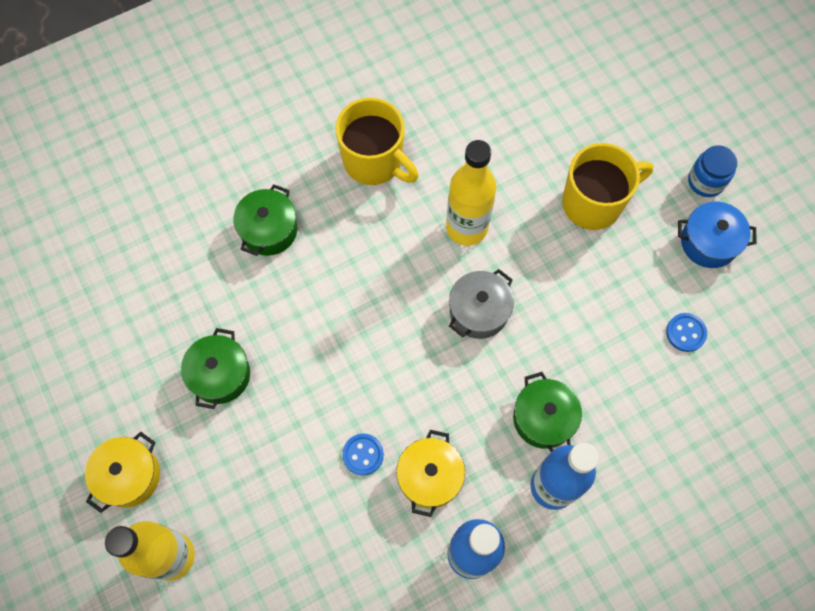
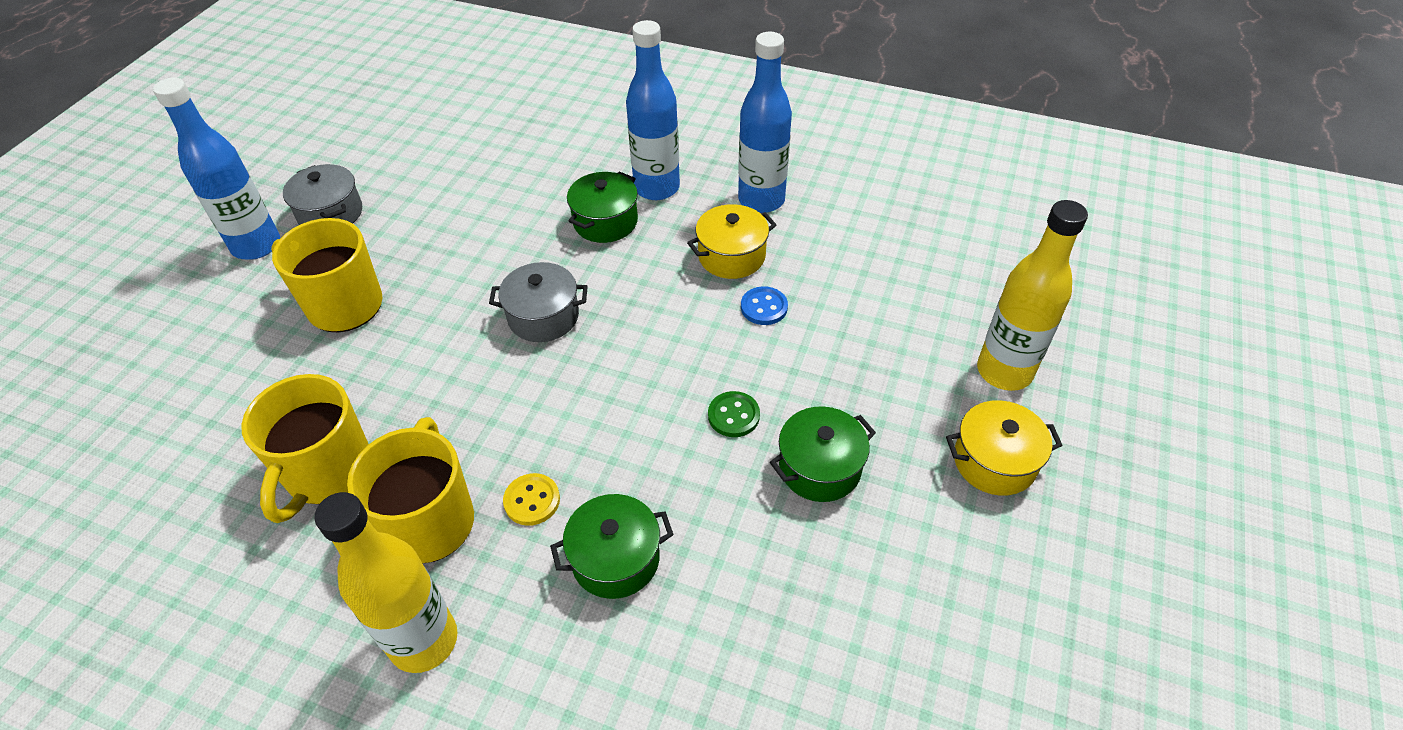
camera: 130 degrees left, 20 degrees down
(298, 359) = (733, 415): none -> green button
(341, 215) = (532, 500): none -> yellow button
(453, 131) = (328, 472): none -> yellow mug
(466, 227) = (454, 381): yellow bottle -> yellow bottle (424, 641)
(685, 333) = (441, 185): blue button -> none
(706, 181) = (256, 246): blue jar -> blue bottle
(708, 242) = (330, 213): blue pot -> grey pot

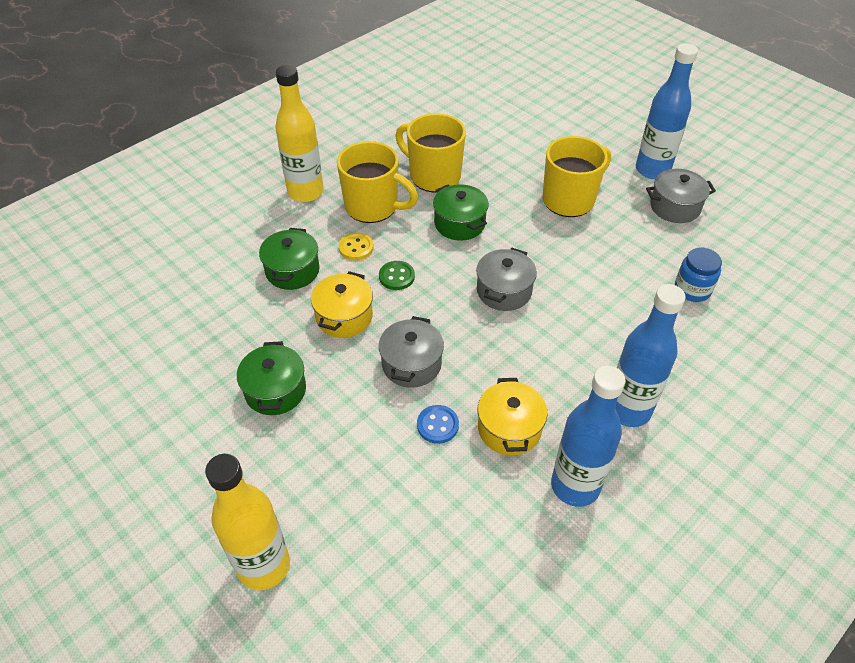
camera: 115 degrees right, 0 degrees up
(471, 178) = (692, 289): none -> blue jar
(605, 222) = (595, 358): green pot -> green pot (459, 223)
(700, 357) = (411, 364): none -> grey pot
(733, 415) = (349, 362): green button -> green button (396, 276)
(994, 461) = (199, 500): yellow pot -> yellow pot (344, 317)

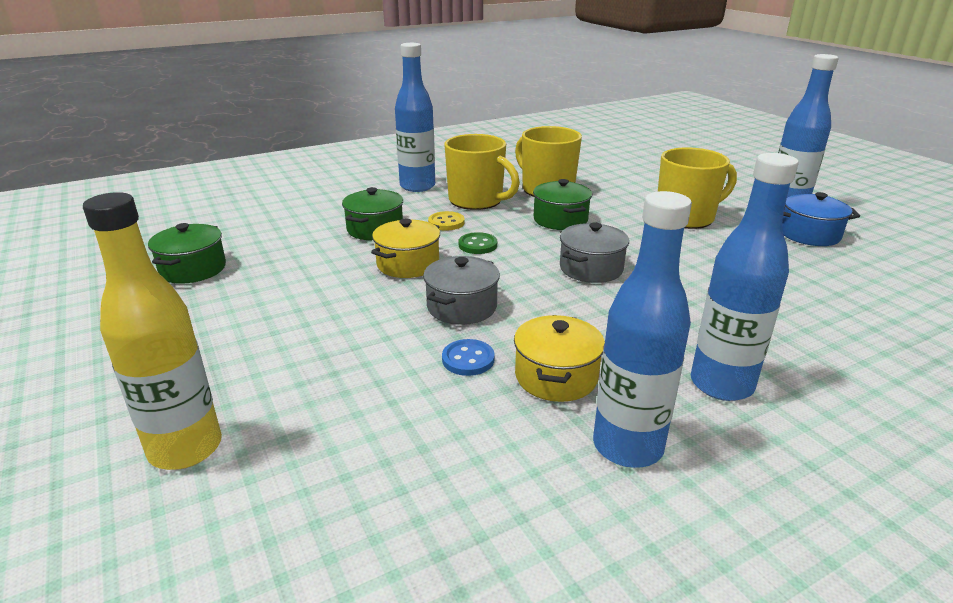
camera: 15 degrees right, 20 degrees down
(275, 390) = (303, 305): green pot -> green pot (193, 269)
(305, 192) = (417, 186): yellow bottle -> blue bottle
(675, 207) = (809, 235): grey pot -> blue pot
(692, 289) = (825, 296): blue jar -> none

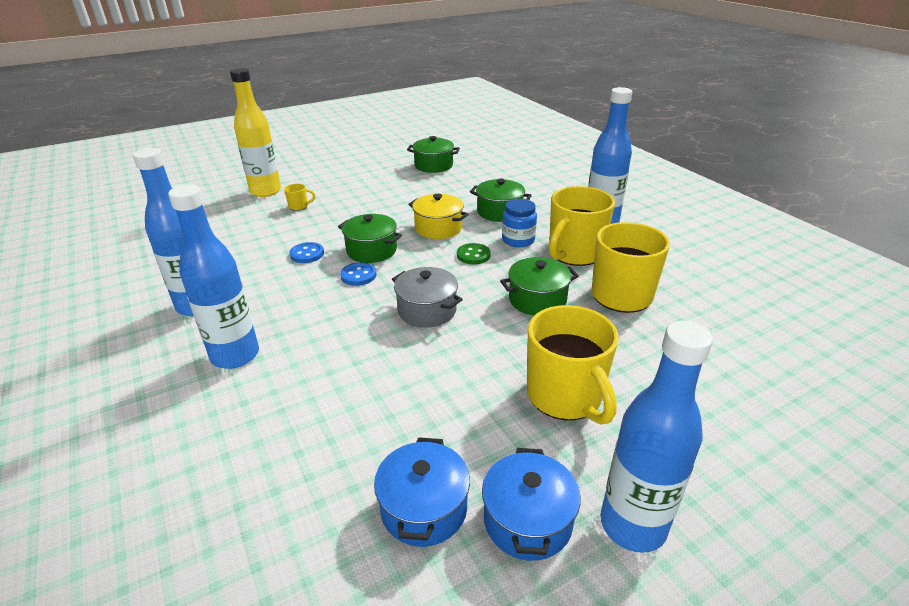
camera: 90 degrees right, 5 degrees up
(288, 390) = (299, 206): none -> yellow mug
(446, 222) = (518, 240): yellow button -> blue jar
(462, 307) = (371, 250): grey pot -> green pot
(525, 312) = (358, 275): none -> blue button
(556, 377) = (276, 285): yellow pot -> none
(831, 266) = (424, 508): none -> blue pot

